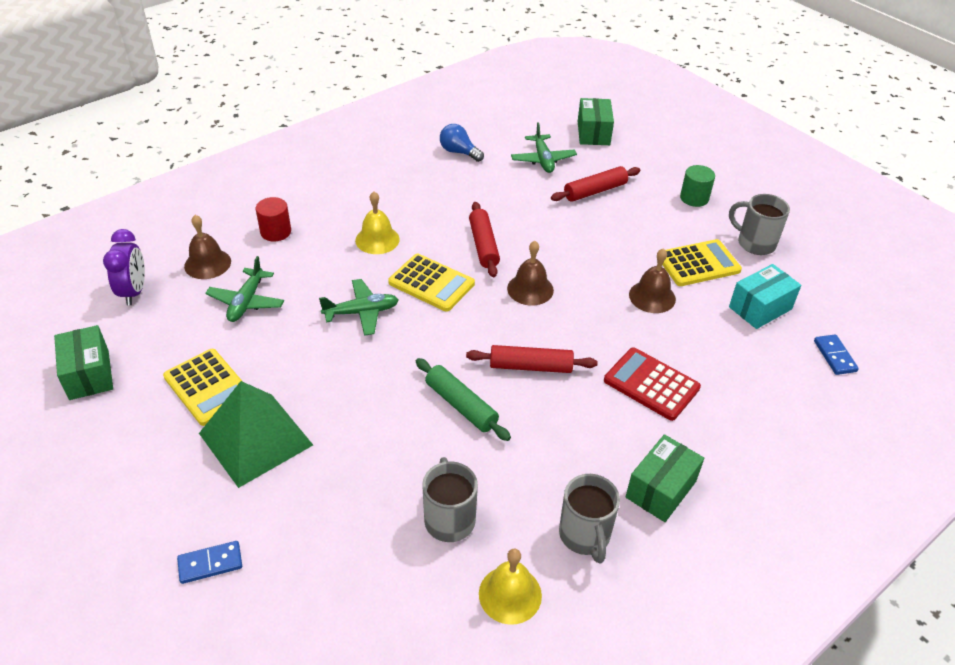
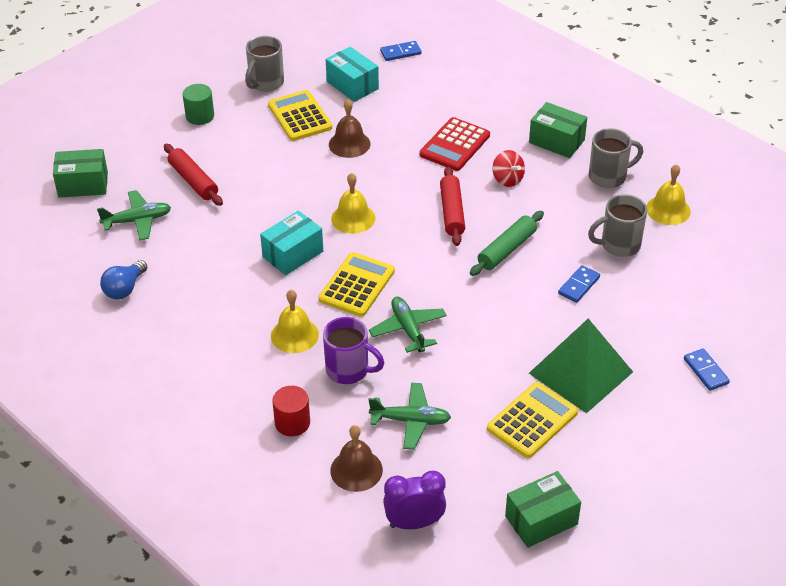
camera: 95 degrees left, 0 degrees up
(322, 269) = (349, 370): none -> purple mug
(387, 462) = (579, 286): none -> blue domino
(483, 245) = (293, 254): red rolling pin -> turquoise box
(530, 289) = (353, 218): brown bell -> yellow bell
(585, 425) = (507, 179): none -> red spinning top

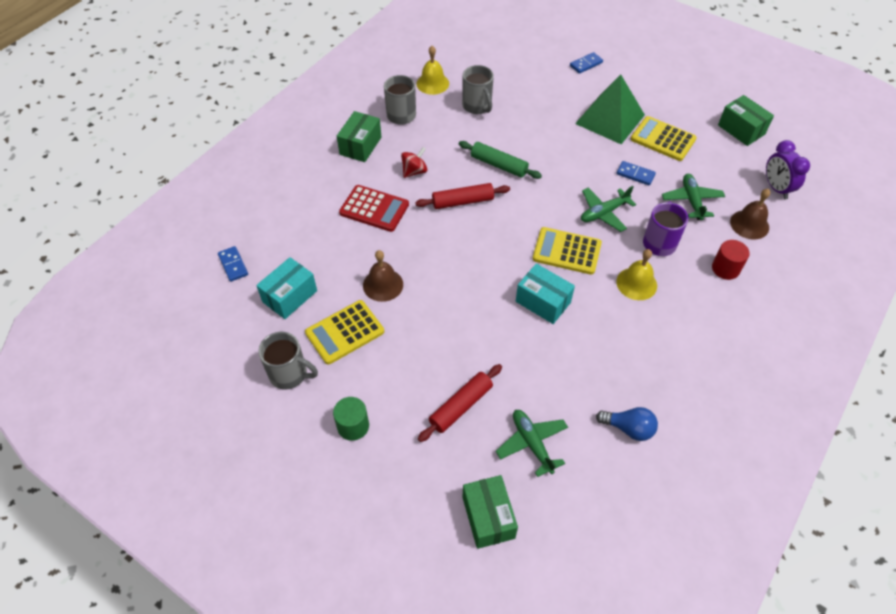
camera: 100 degrees left, 10 degrees up
(353, 218) = (485, 266): yellow bell -> none
(579, 286) = (526, 124): blue domino -> blue domino (635, 174)

